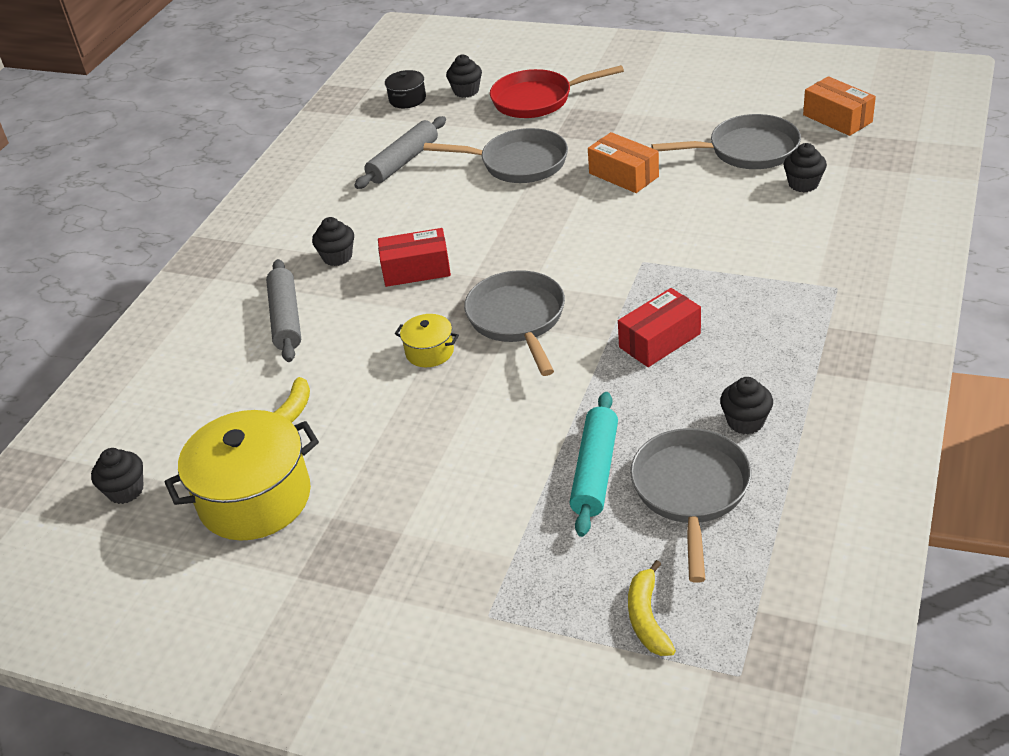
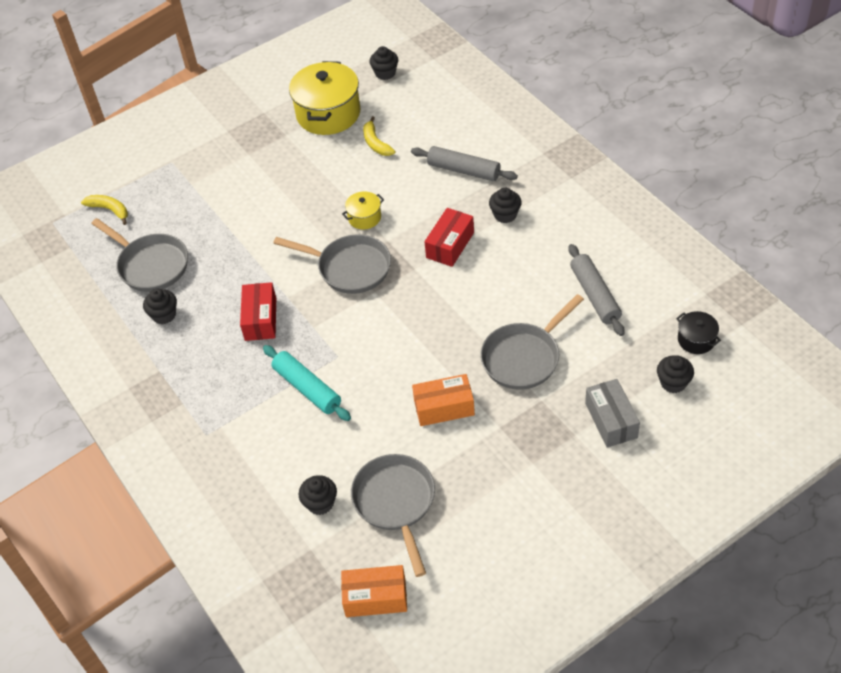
camera: 125 degrees right, 10 degrees up
(537, 100) = (611, 420): red pan -> grey box
(595, 471) = (203, 238): turquoise rolling pin -> turquoise rolling pin (307, 388)
(747, 150) = (396, 503): grey pan -> grey pan turned 135 degrees clockwise

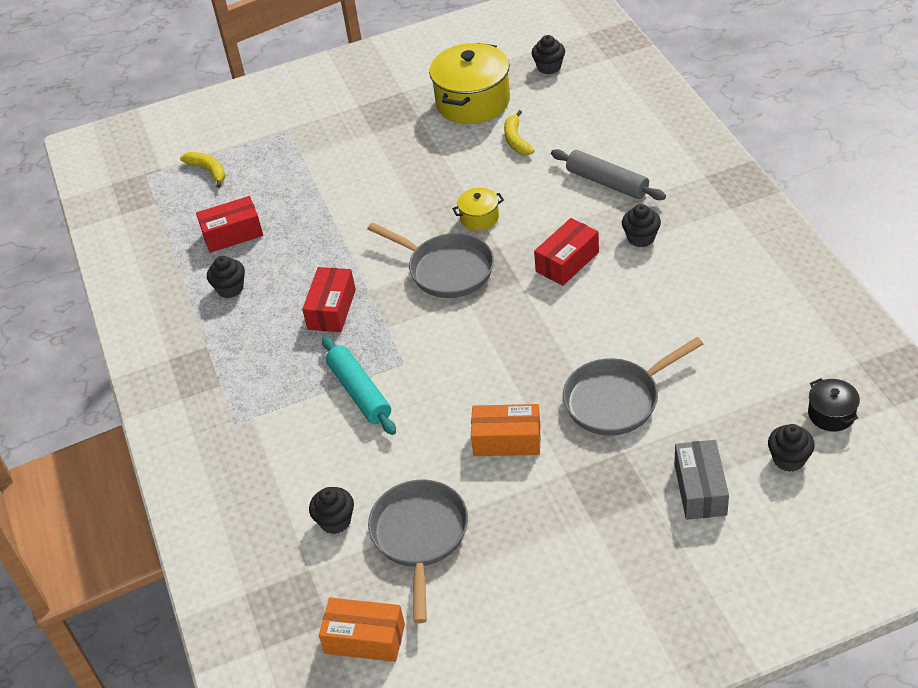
camera: 15 degrees right, 5 degrees down
(150, 265) = (232, 234): grey pan -> red box
(595, 295) = (722, 343): grey rolling pin -> none

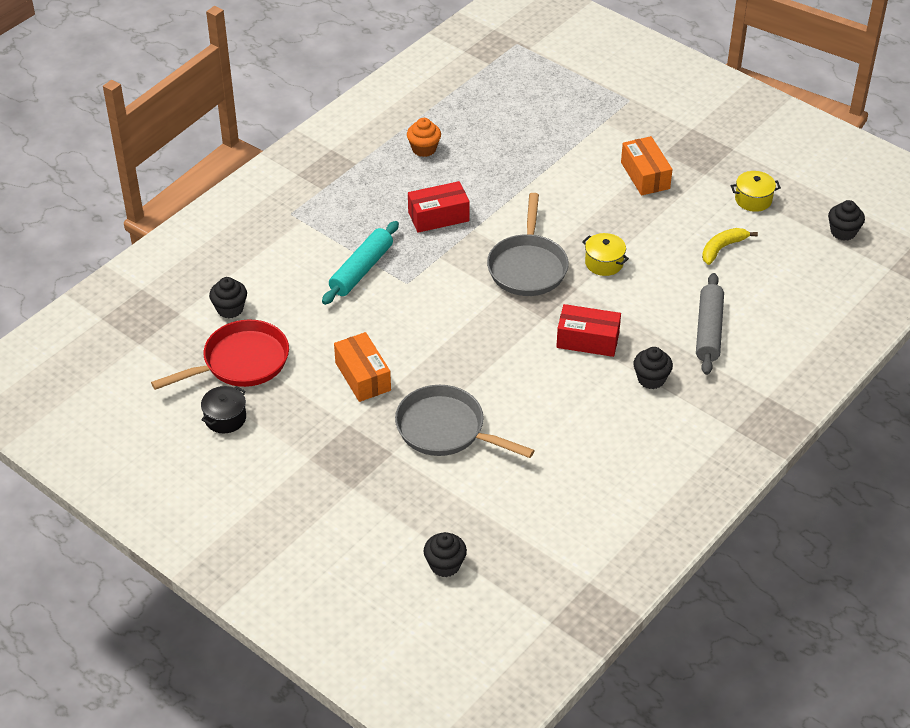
camera: 55 degrees right, 0 degrees up
(208, 171) = (546, 76): yellow banana -> none
(230, 288) = (424, 149): black cupcake -> orange cupcake
(232, 234) = (484, 123): red box -> none
(365, 639) = (135, 369): orange box -> orange box (645, 175)
(420, 536) = (241, 362): grey pan -> red pan
(473, 102) = (753, 199): yellow pot -> yellow pot, size x0.48
(700, 489) = (379, 516): grey box -> none
(831, 414) = (514, 580): black pot -> black pot (225, 418)

